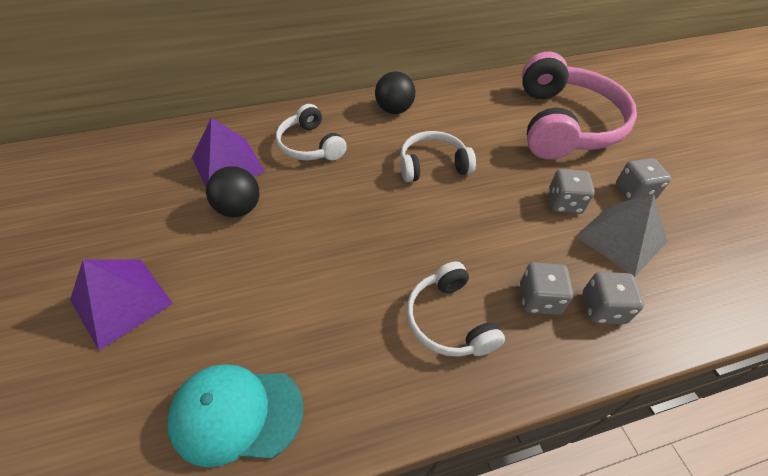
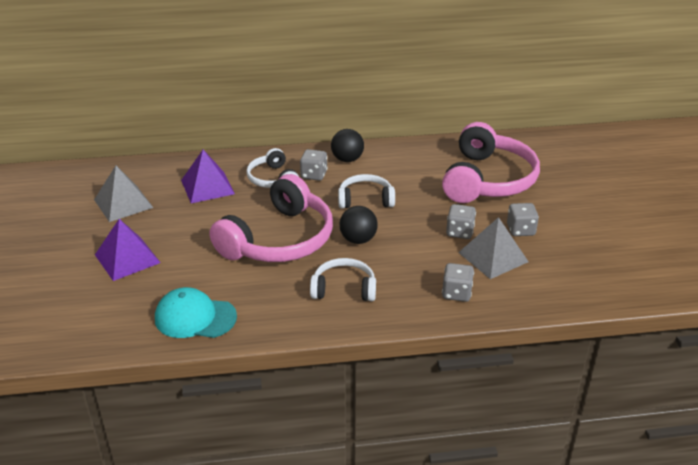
camera: 10 degrees right, 15 degrees down
(114, 202) = (123, 203): none -> grey pyramid
(239, 208) = (212, 215): black ball -> black ball (358, 239)
(338, 241) = (279, 240): none -> pink headphones
(448, 320) = (344, 289): white headphones -> white headphones turned 105 degrees clockwise
(539, 299) = (412, 284): grey dice -> grey dice (314, 175)

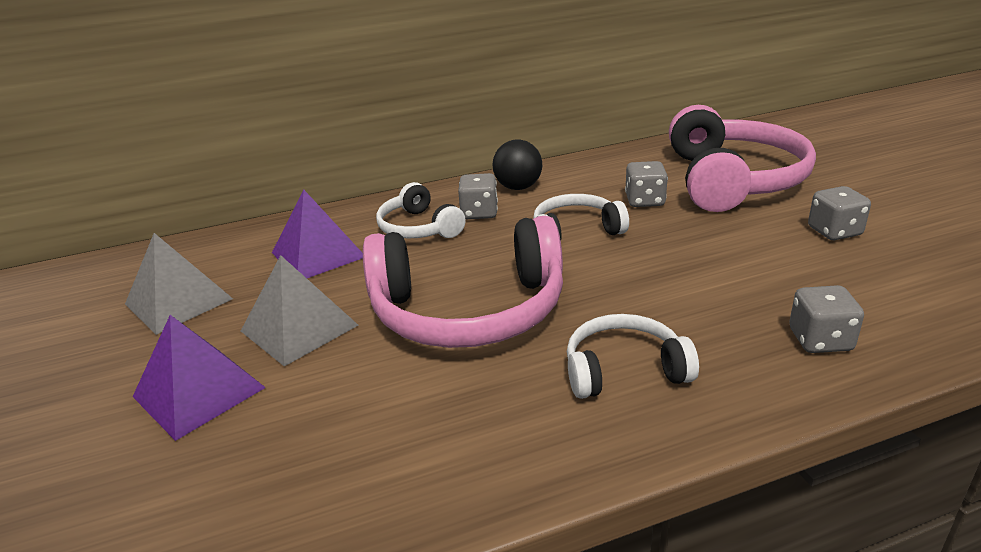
camera: 10 degrees left, 5 degrees down
(195, 317) = (363, 484): turquoise cap -> none
(279, 240) = (468, 310): pink headphones -> pink headphones turned 60 degrees clockwise
(358, 239) = (599, 287): black ball -> none
(459, 232) = (748, 249): grey dice -> grey dice (644, 201)
(493, 257) = (828, 274): grey pyramid -> grey pyramid (299, 328)

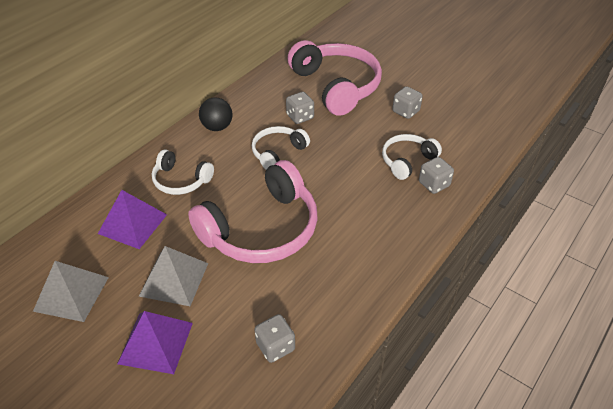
camera: 35 degrees left, 15 degrees up
(479, 213) = (209, 156): grey dice -> grey dice (275, 346)
(624, 370) = (363, 234): white headphones -> white headphones (407, 160)

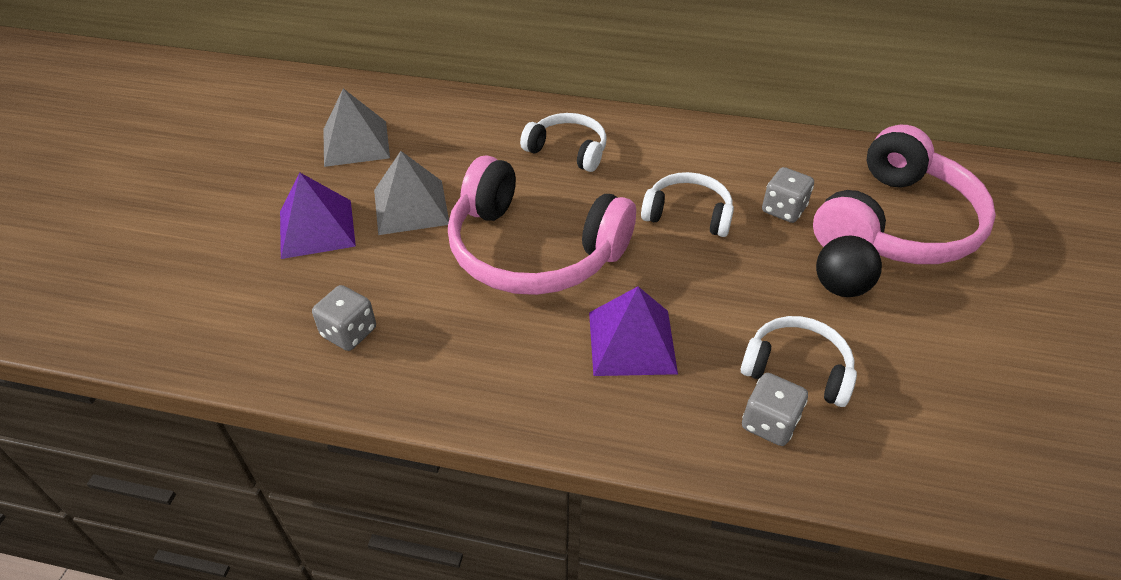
camera: 65 degrees right, 0 degrees up
(132, 224) = (475, 142): purple pyramid -> purple pyramid (632, 342)
(181, 180) = (568, 150): white headphones -> white headphones turned 120 degrees clockwise
(217, 127) = (688, 142): black ball -> black ball (840, 287)
(405, 111) = (923, 330): grey dice -> none

